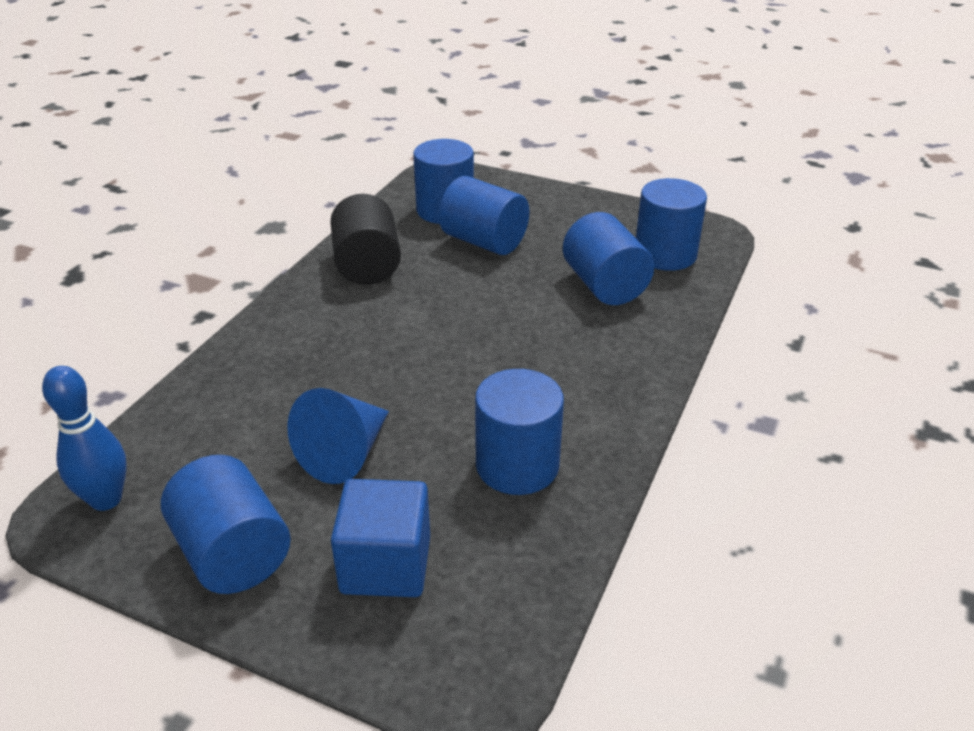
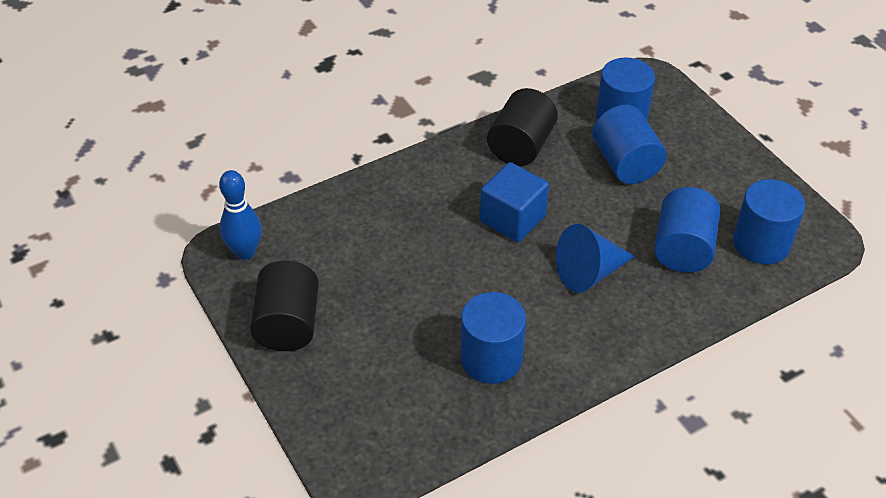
camera: 35 degrees right, 10 degrees up
(233, 553) = (288, 324): blue cylinder -> black cylinder
(346, 454) = (394, 293): blue cone -> blue cone (589, 273)
(386, 564) = (363, 379): blue cube -> blue cube (512, 219)

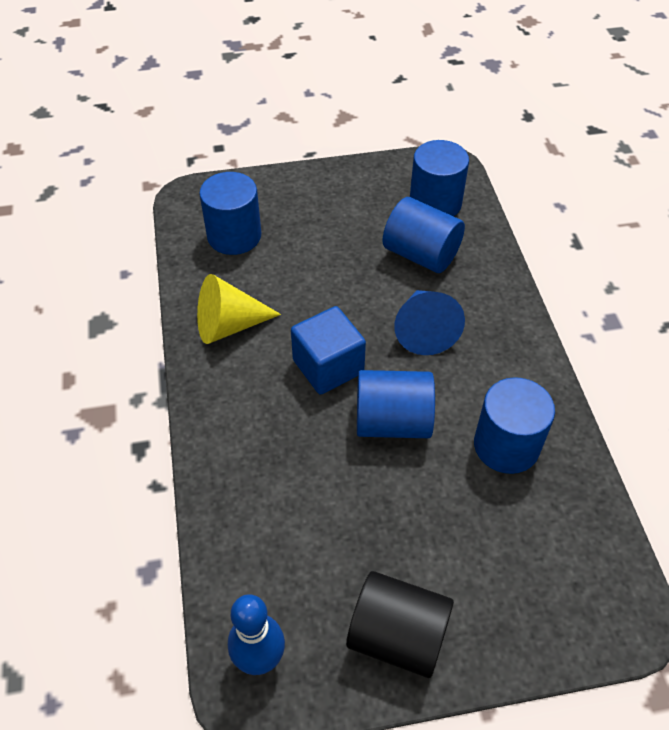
camera: 70 degrees left, 5 degrees up
(521, 146) = (229, 325): black cylinder -> yellow cone
(625, 163) = (296, 254): blue cylinder -> blue cylinder (392, 421)

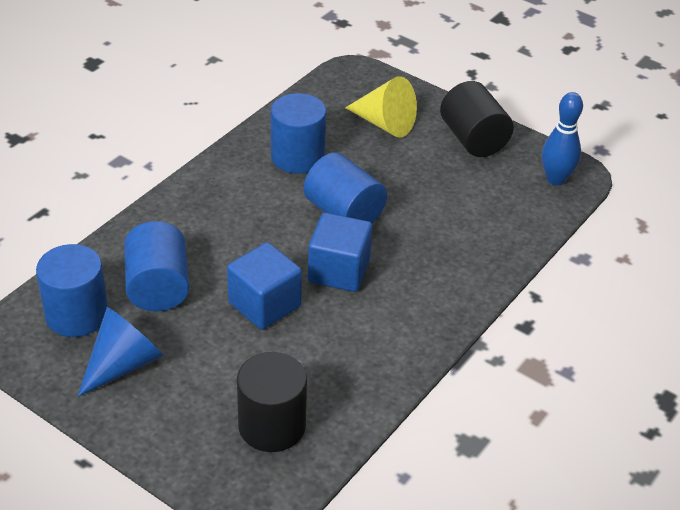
camera: 135 degrees left, 10 degrees down
(229, 325) = (371, 352): yellow cone -> yellow cone (385, 123)
(234, 236) = (272, 426): blue cylinder -> black cylinder
(341, 299) = (264, 304): none -> blue cube
(424, 330) = (242, 241): blue cone -> blue cone (123, 364)

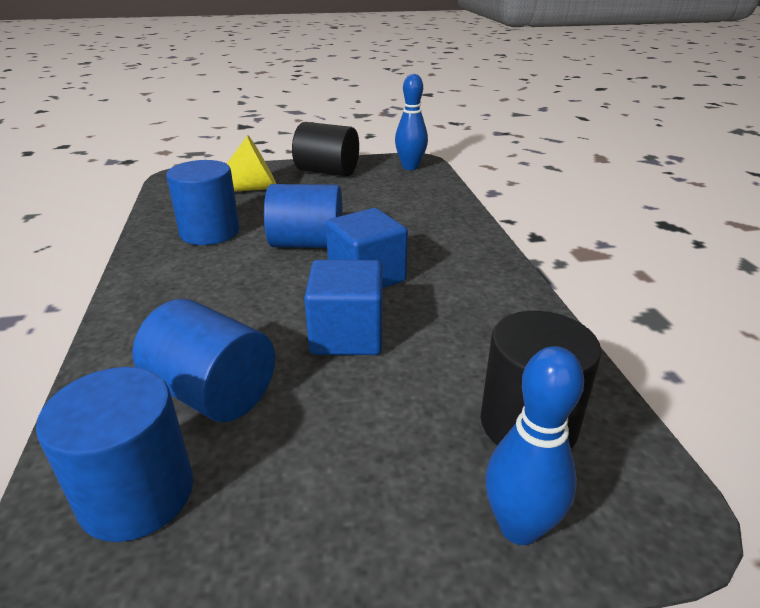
camera: 45 degrees left, 10 degrees down
(123, 364) = (283, 499): blue cone -> none
(192, 456) = (519, 527): none -> blue bowling pin

